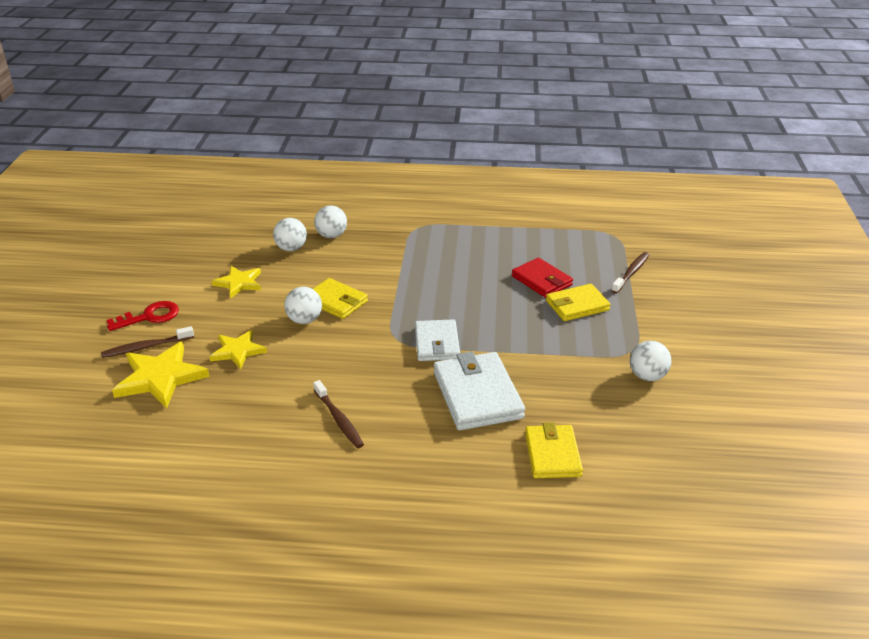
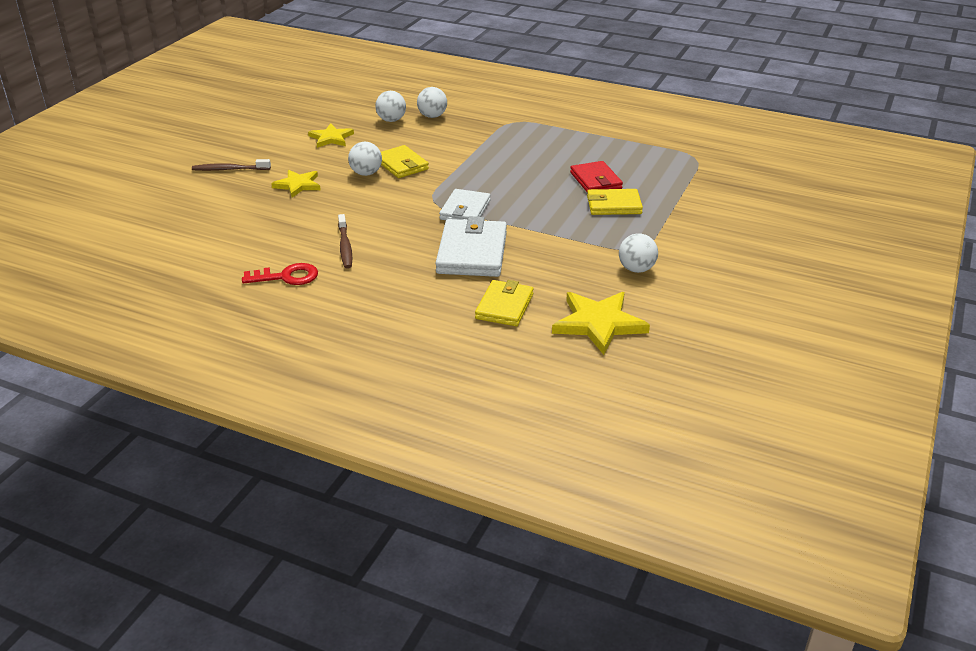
camera: 20 degrees right, 0 degrees up
(149, 317) = (245, 149): red key -> red key (287, 277)
(160, 378) = (227, 192): yellow star -> yellow star (598, 324)
(631, 273) = (687, 189): brown toothbrush -> none

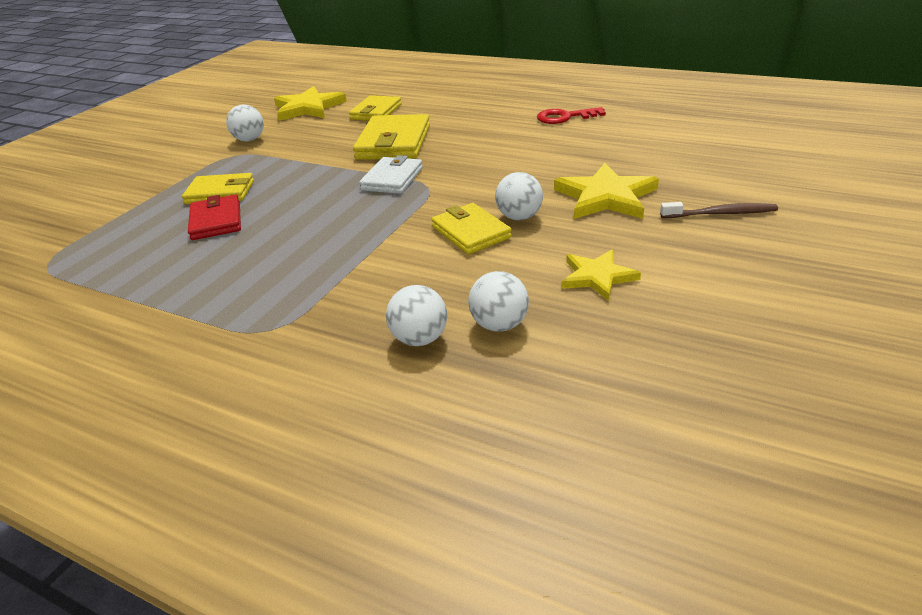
camera: 175 degrees left, 0 degrees up
(298, 185) = (605, 197): yellow star -> yellow star, size x1.58
(345, 246) = (519, 140): brown toothbrush -> none
(472, 253) = (393, 143): white wallet -> yellow wallet

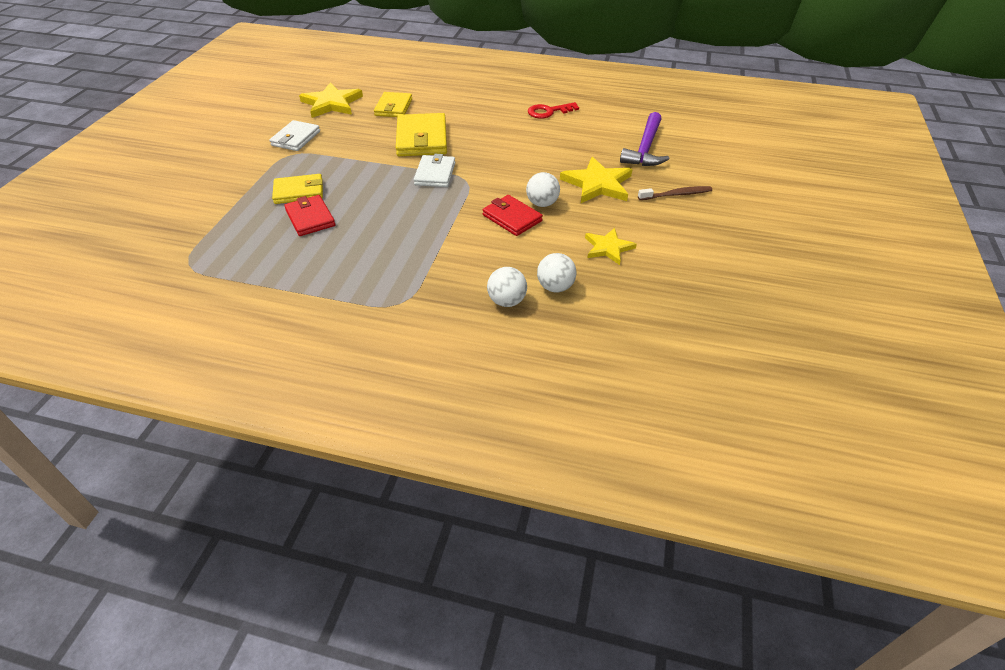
camera: 15 degrees left, 10 degrees up
(249, 140) = (296, 138): white ball -> white wallet
(471, 232) = (512, 218): yellow wallet -> red wallet
(686, 158) = (645, 148): none -> purple hammer

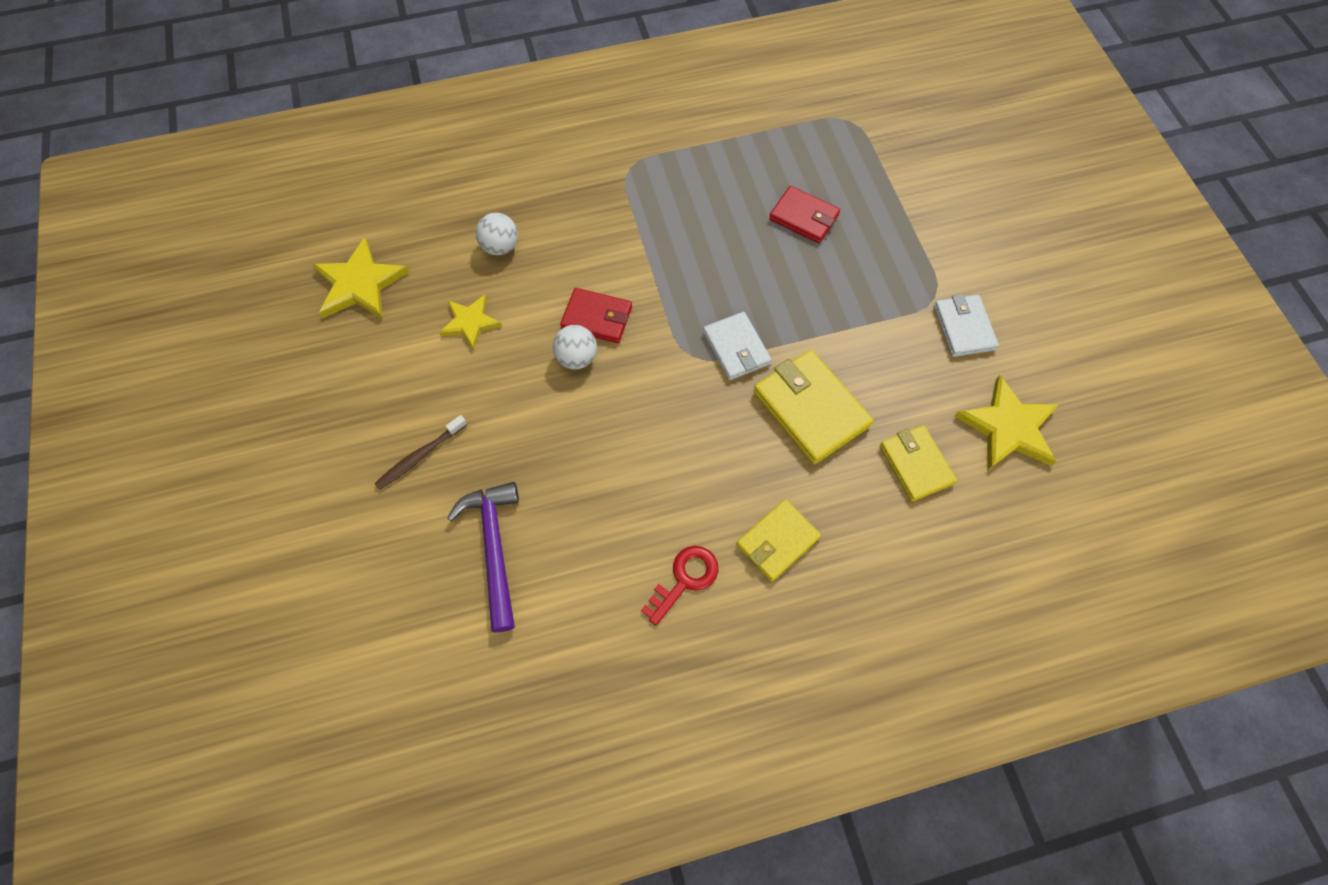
camera: 150 degrees right, 20 degrees up
(299, 192) = (855, 245): yellow wallet -> yellow wallet (777, 541)
(507, 301) = (536, 211): white ball -> none
(597, 184) = (528, 428): yellow star -> yellow star (360, 284)

